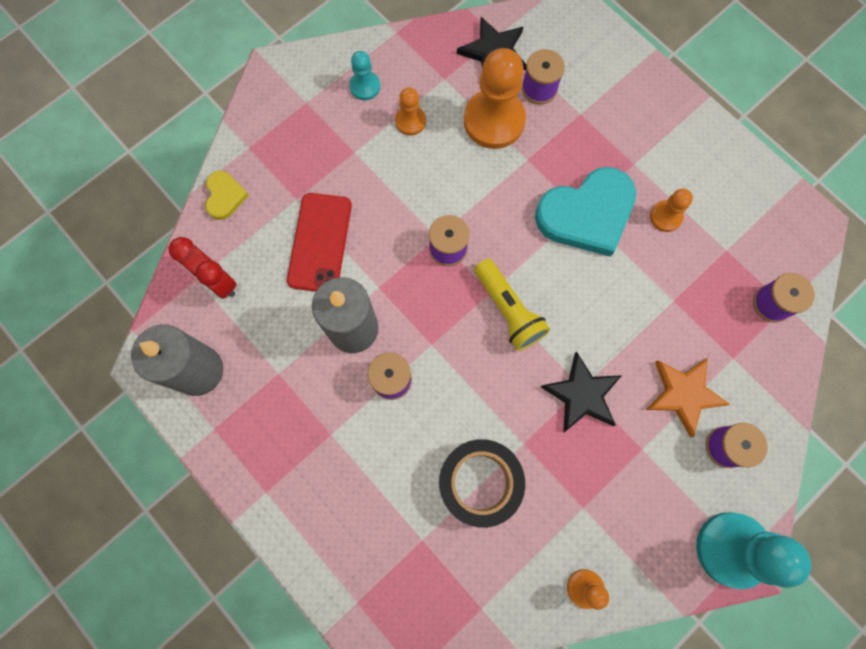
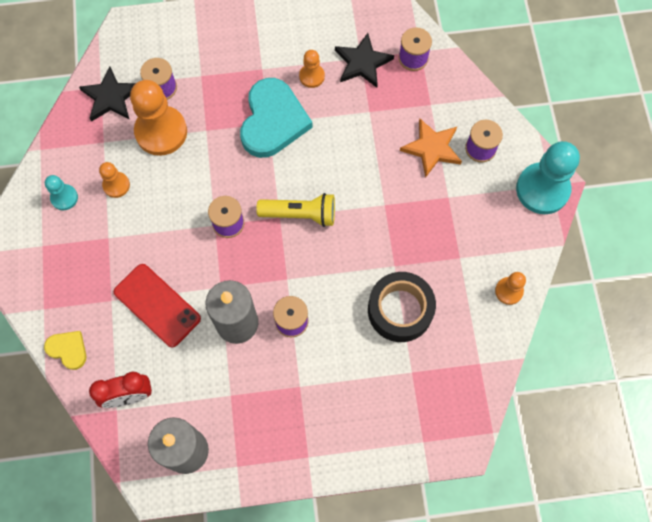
camera: 55 degrees left, 5 degrees down
(582, 394) = (389, 208): black star -> black star (362, 63)

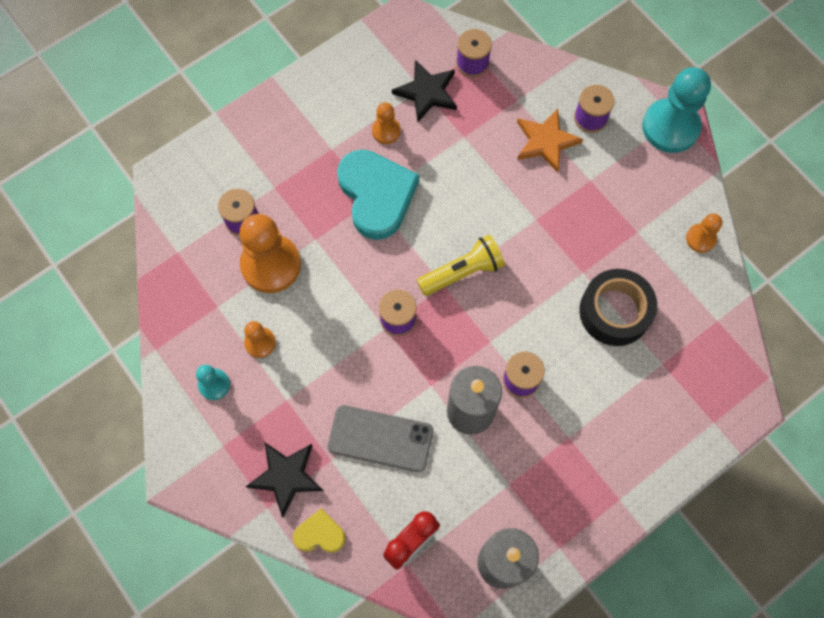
camera: 30 degrees left, 0 degrees up
(111, 97) = (195, 257): black star -> black star (286, 476)
(157, 305) = (380, 438): red phone -> grey phone

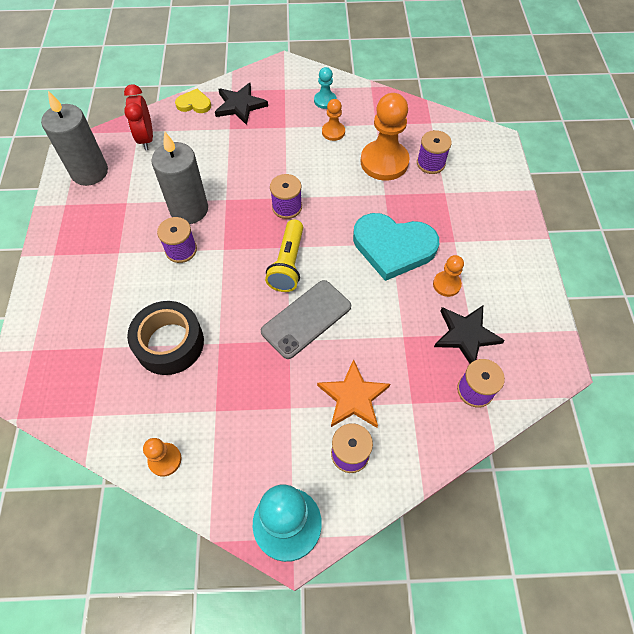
camera: 125 degrees right, 10 degrees down
(319, 534) = (194, 104): yellow heart -> yellow heart turned 120 degrees counterclockwise
(380, 438) = (218, 156): grey phone -> grey phone (306, 319)

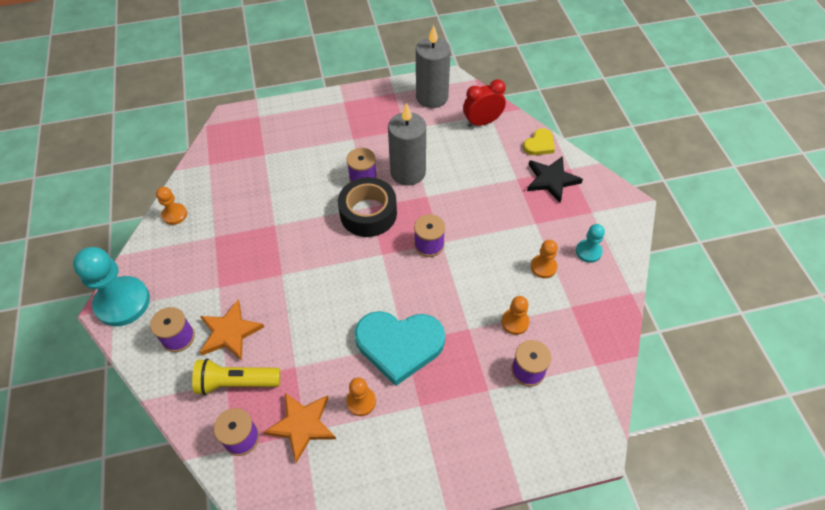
camera: 80 degrees right, 5 degrees down
(169, 343) = (271, 193): black tape -> black tape (368, 213)
(194, 104) = (539, 144): yellow heart -> yellow heart turned 45 degrees clockwise
(288, 264) = (362, 258): yellow flashlight -> yellow flashlight (236, 382)
(306, 319) = (305, 283): grey phone -> none
(384, 162) = (515, 322): orange pawn -> orange pawn, size x0.50
(393, 247) = (399, 345): turquoise heart -> turquoise heart turned 90 degrees counterclockwise
(465, 335) = (302, 425): black star -> orange star

